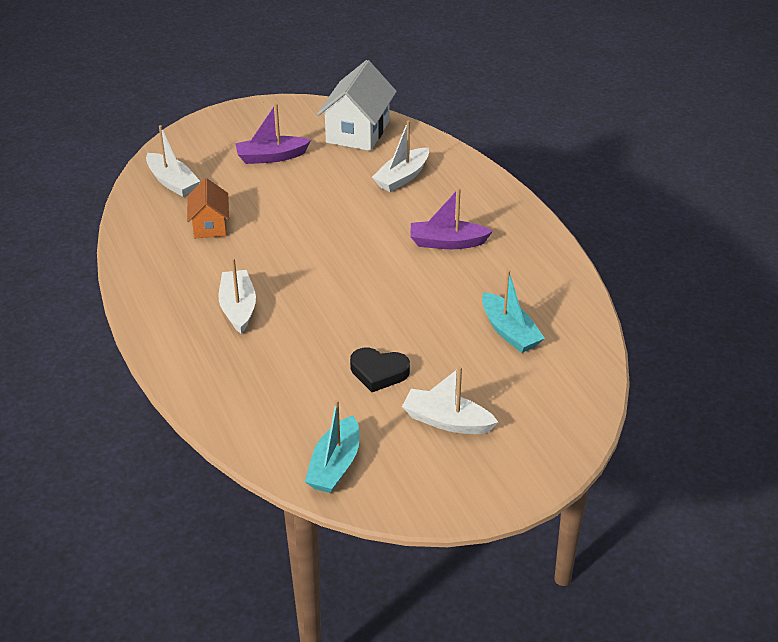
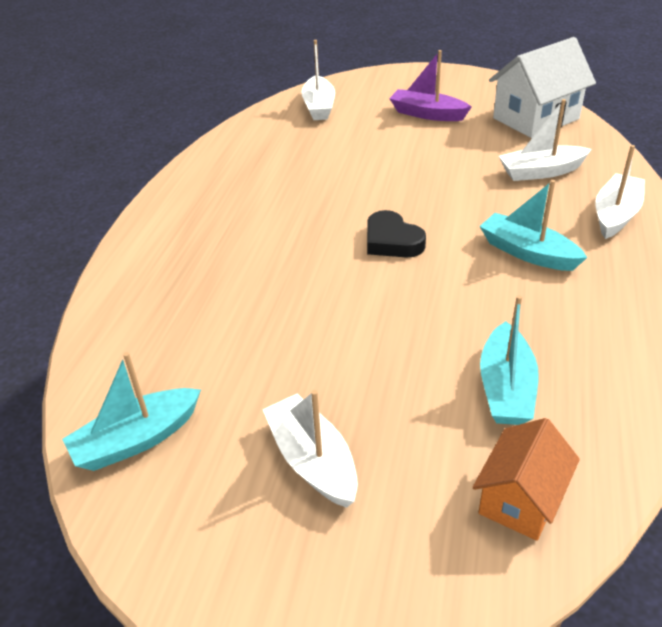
camera: 40 degrees right, 0 degrees up
(210, 225) = (308, 150): orange house -> orange house (520, 499)
(238, 308) = (245, 228): white boat -> white boat (615, 215)
(378, 372) = (301, 357): black heart -> black heart (392, 241)
(447, 242) = (527, 252): purple boat -> turquoise boat

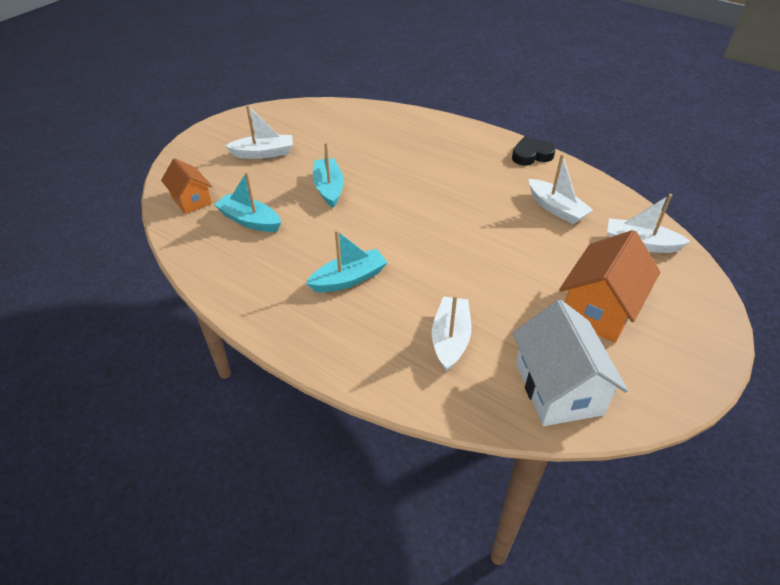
camera: 110 degrees right, 5 degrees up
(137, 439) = (315, 115): turquoise boat -> turquoise boat (329, 188)
(392, 241) = (405, 222): black heart -> black heart (531, 155)
(427, 114) = (599, 309): purple boat -> orange house
(615, 215) = (359, 352): white boat -> white boat (556, 209)

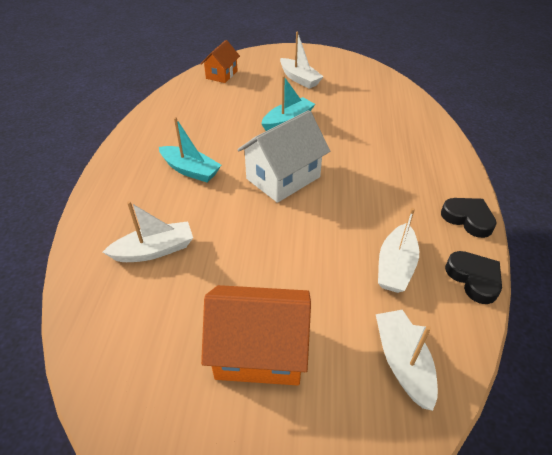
camera: 60 degrees right, 0 degrees up
(250, 220) = (220, 104): turquoise boat -> none
(558, 388) = (128, 346): white house -> white house (283, 178)
(587, 181) = (474, 279): none -> black heart

